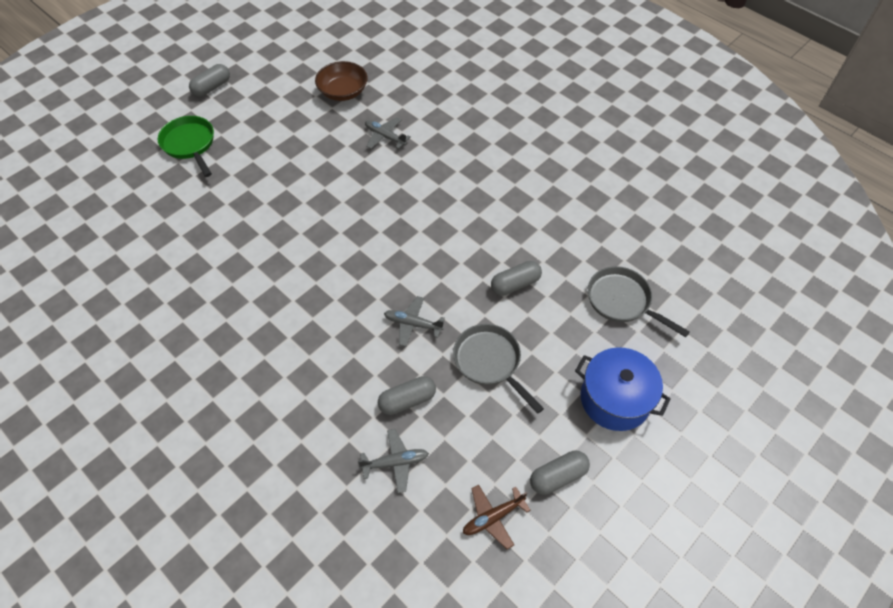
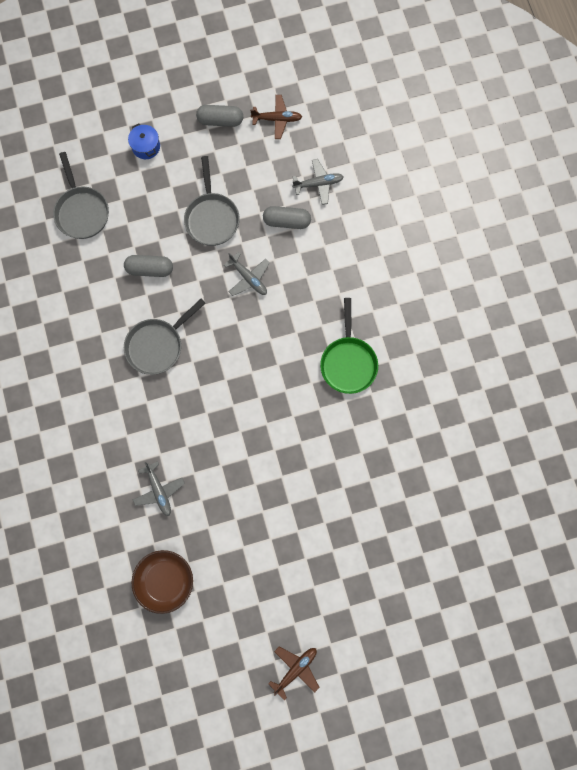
camera: 150 degrees left, 20 degrees up
(190, 144) = (349, 589): green pan -> green pan (348, 362)
(212, 87) = (296, 669): grey capsule -> brown plane
(395, 462) = (318, 184): grey plane -> grey plane turned 150 degrees clockwise
(460, 228) = (157, 345): none -> grey pan
(615, 399) = (146, 147): blue pot -> blue pot, size x0.52

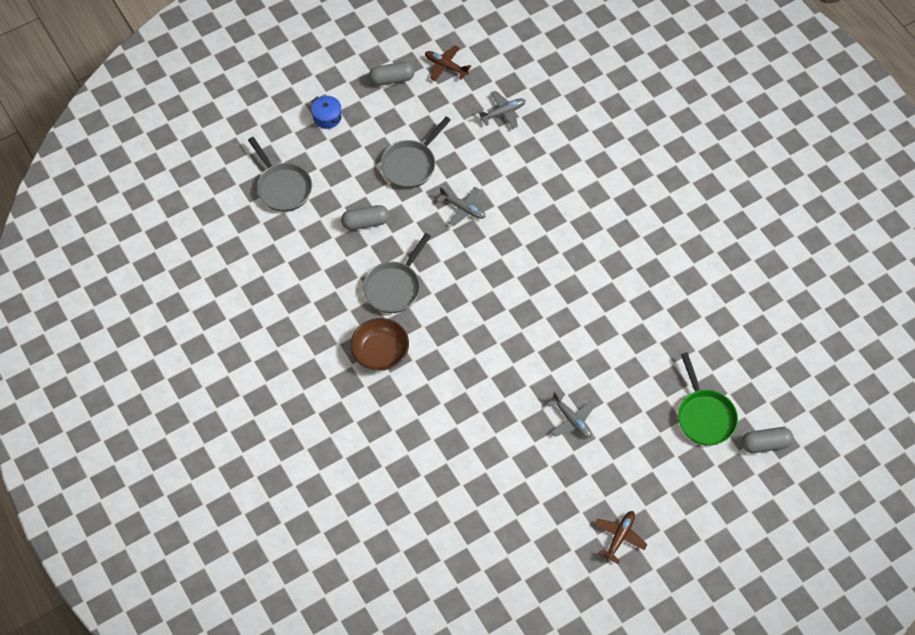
camera: 15 degrees left, 15 degrees down
(159, 491) = (437, 414): grey plane -> grey plane (572, 420)
(165, 581) = (468, 492): brown bowl -> brown bowl (380, 352)
(212, 218) = (411, 164): grey pan -> grey pan turned 60 degrees clockwise
(277, 119) = (445, 66): brown plane -> brown plane turned 135 degrees counterclockwise
(287, 221) = (483, 151): grey capsule -> grey capsule (765, 444)
(348, 362) = (581, 259): green pan -> green pan (704, 416)

